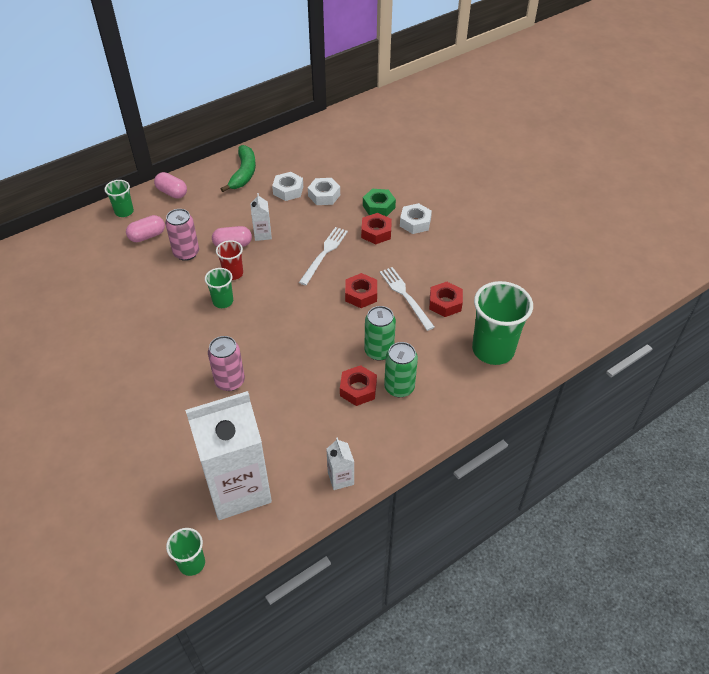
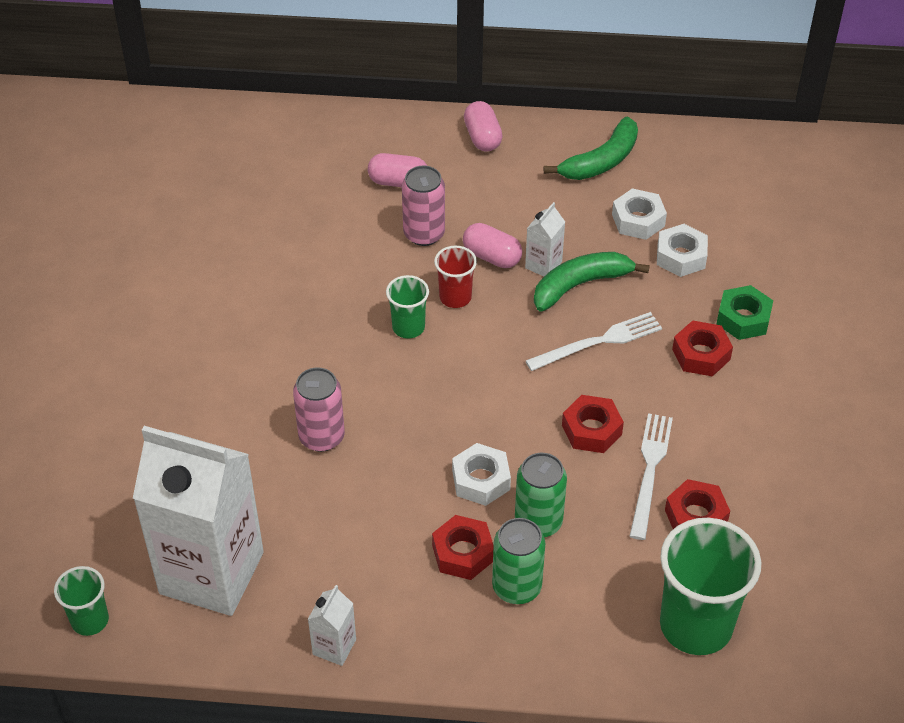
camera: 40 degrees right, 0 degrees up
(124, 212) = (400, 131): green cup -> none
(290, 233) = (580, 285): none -> green banana
(415, 222) = (773, 374): white nut -> white nut (481, 480)

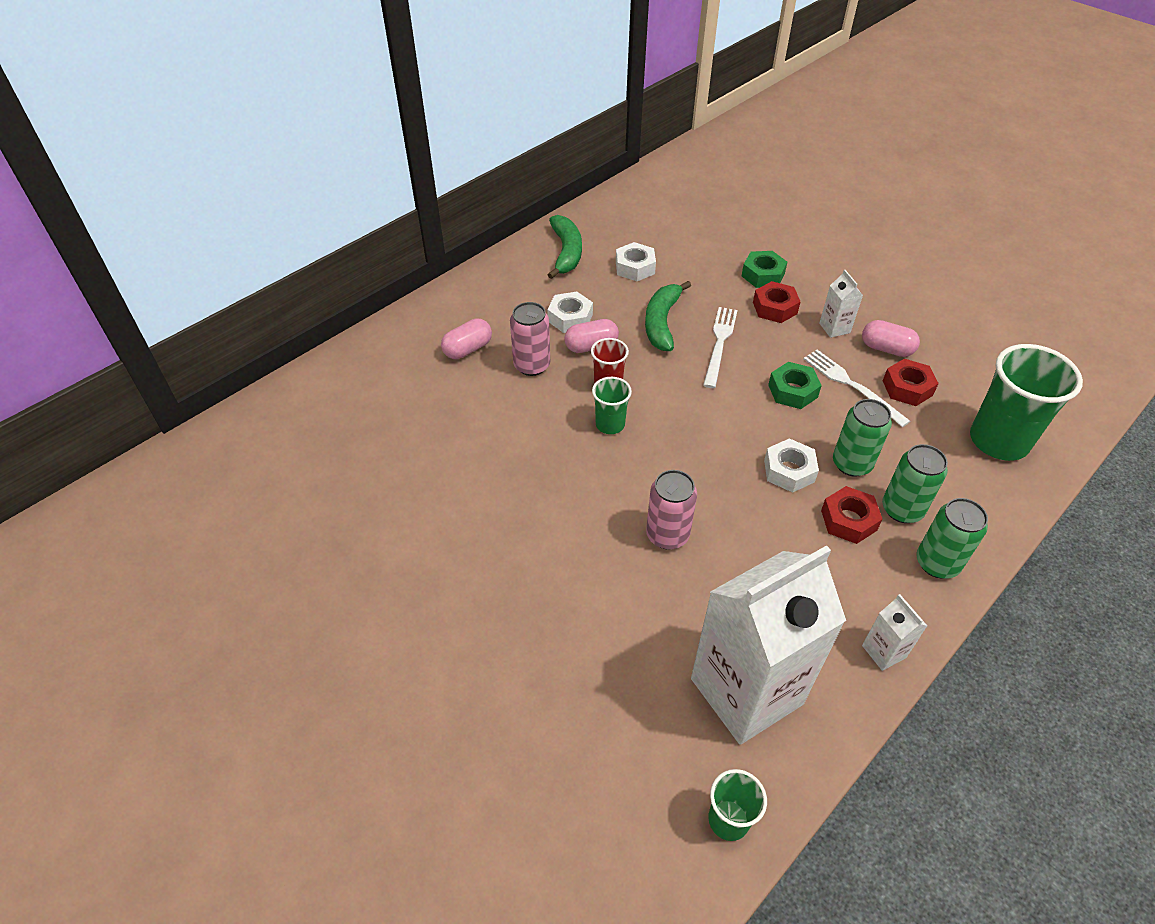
camera: 50 degrees left, 0 degrees up
(474, 642) = (937, 563): none -> green can
(482, 137) = (479, 288): pink capsule -> pink capsule (886, 349)
(543, 265) = (626, 328): white carton -> white carton (834, 328)
(591, 430) = (792, 391): red nut -> green nut
(681, 256) = (685, 269): white nut -> white nut (570, 318)

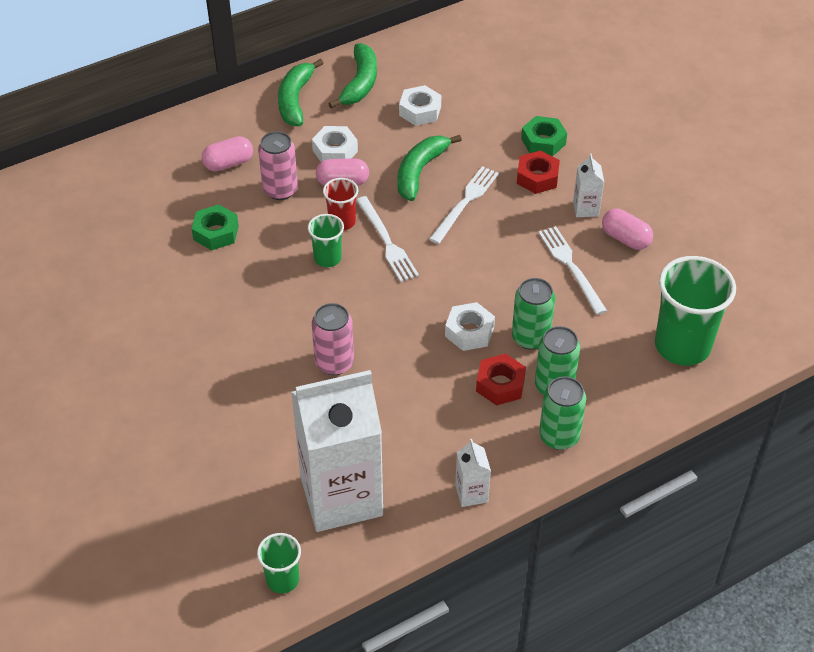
camera: 15 degrees right, 0 degrees up
(510, 278) = (295, 100): none -> green banana
(662, 396) = (387, 241): none -> white fork
(792, 391) = (511, 261): green nut -> green nut (216, 233)
(907, 388) = (624, 280): red nut -> none

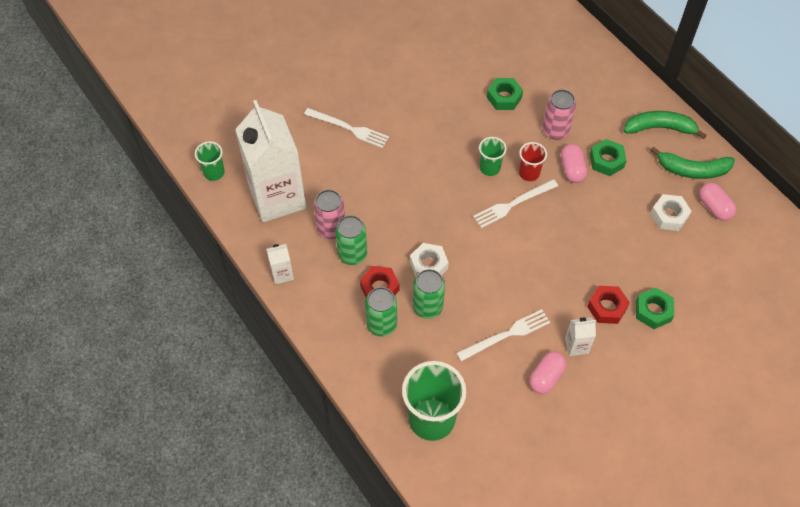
camera: 85 degrees right, 10 degrees up
(228, 163) = (577, 95): pink capsule -> pink capsule (714, 207)
(334, 363) = (390, 182): pink can -> pink can (331, 229)
(335, 151) = (606, 161): white nut -> green nut
(420, 171) = (595, 221): green banana -> none
(465, 202) = (566, 255): white fork -> white fork (349, 128)
(559, 436) = (334, 328): green can -> green can (352, 254)

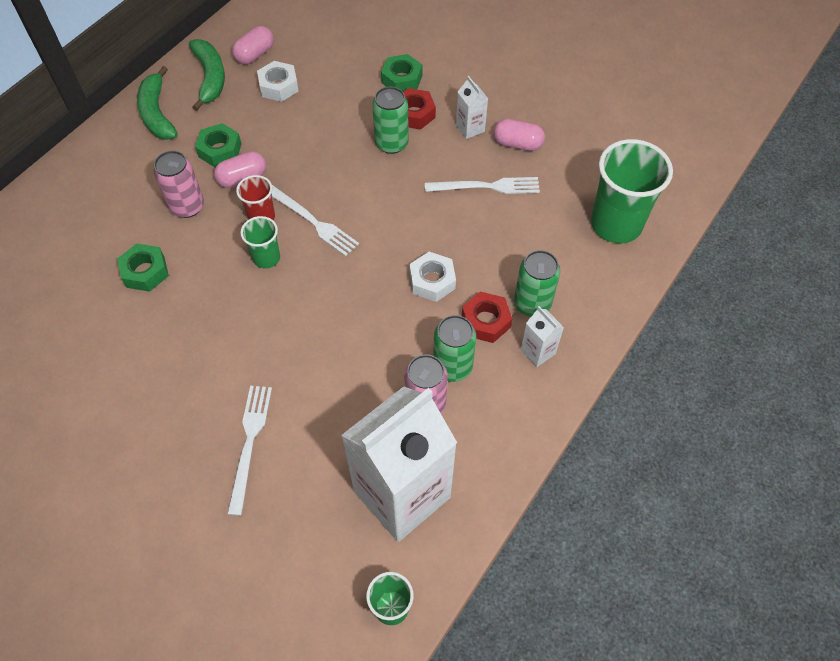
camera: 110 degrees left, 0 degrees up
(282, 274) = (517, 439): white carton -> white carton (538, 351)
(427, 307) = (488, 266): green can -> green can (391, 143)
(506, 335) = (486, 186): white fork -> white fork turned 135 degrees clockwise

